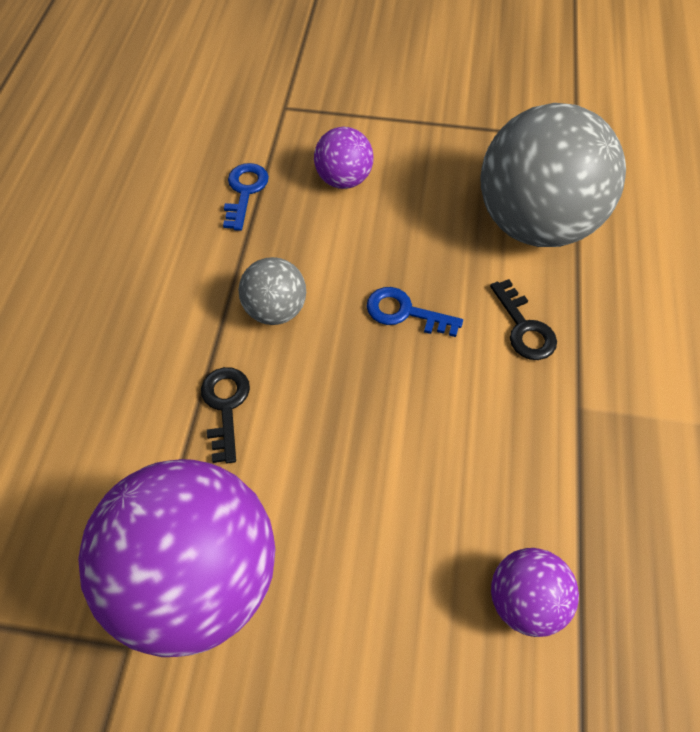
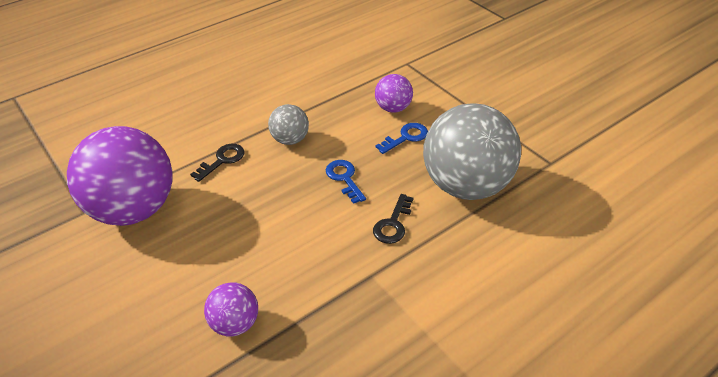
camera: 45 degrees right, 15 degrees down
(245, 192) = (340, 87): blue key -> blue key (405, 137)

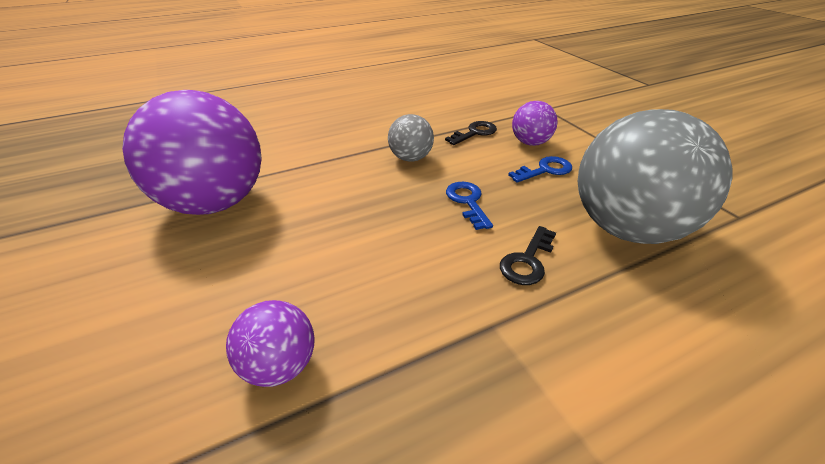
camera: 10 degrees right, 5 degrees down
(222, 160) = (331, 168): black key -> black key (474, 133)

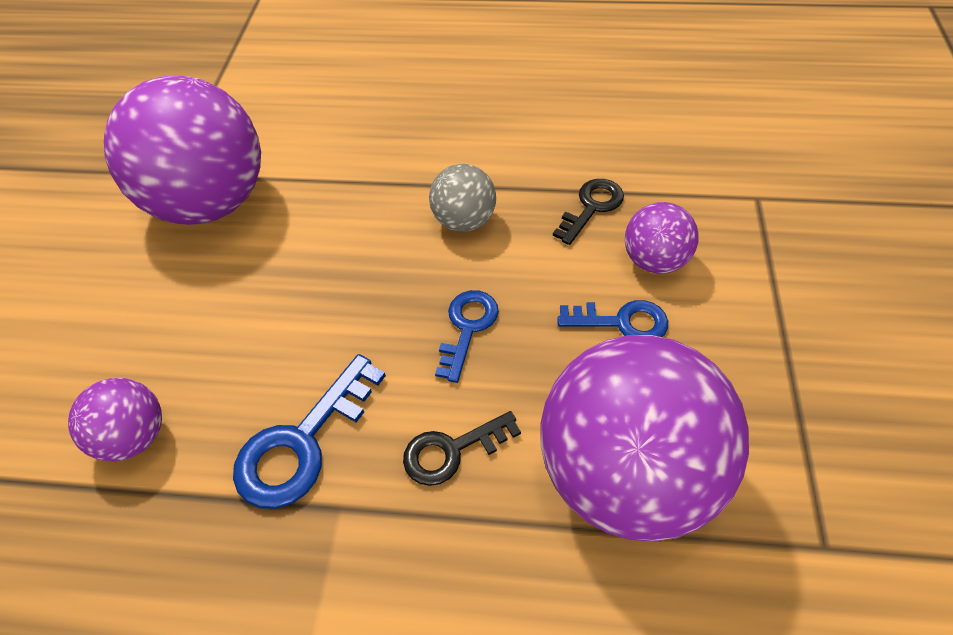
camera: 35 degrees right, 15 degrees up
(427, 301) = (303, 442): none -> blue key
(474, 133) = (591, 207): black key -> black key turned 45 degrees counterclockwise
(626, 228) = (626, 473): grey ball -> purple ball

